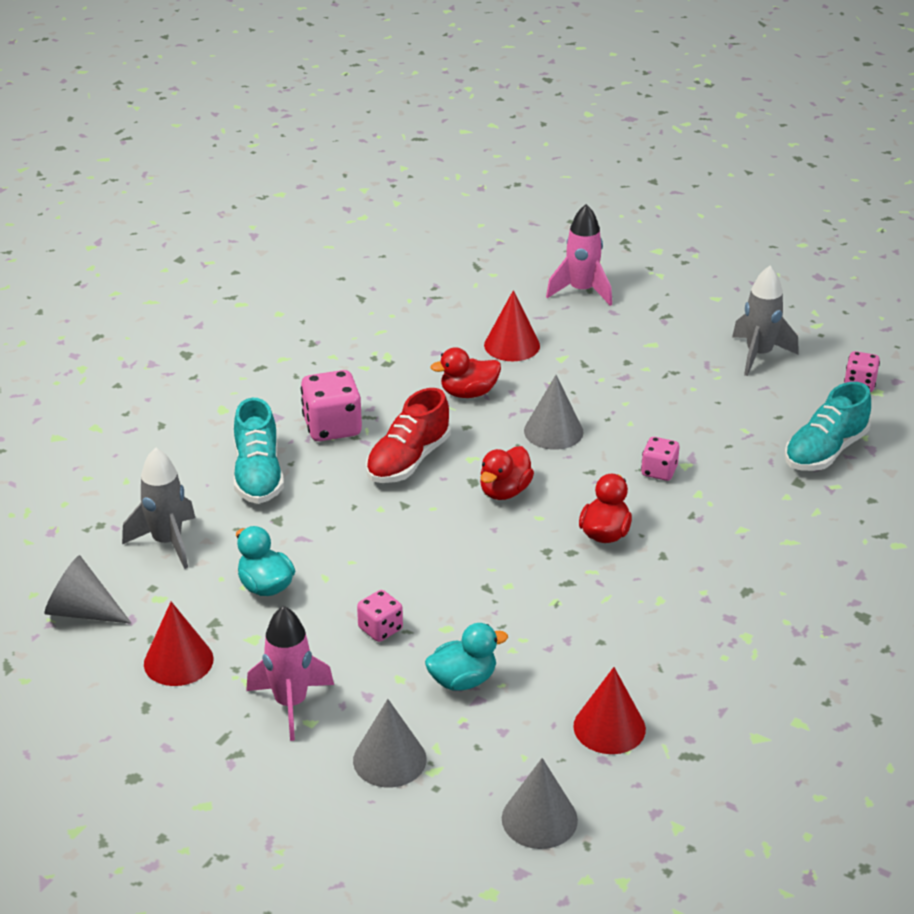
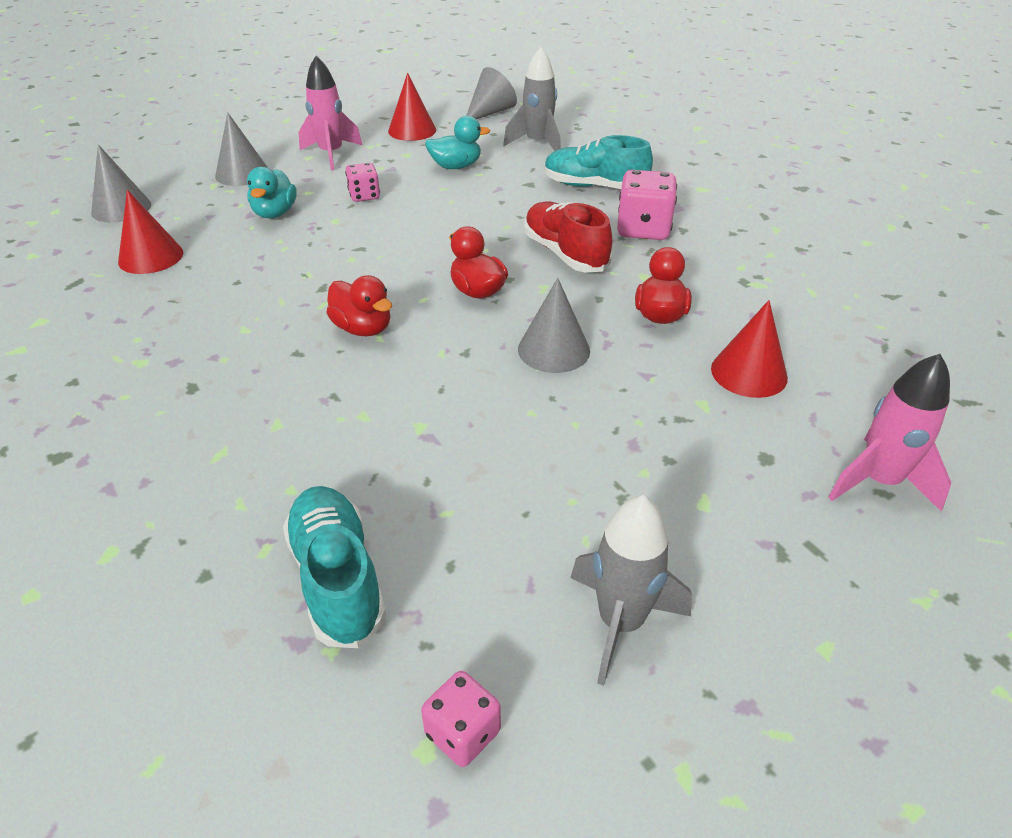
camera: 115 degrees right, 5 degrees up
(659, 471) = (425, 400): pink dice -> none

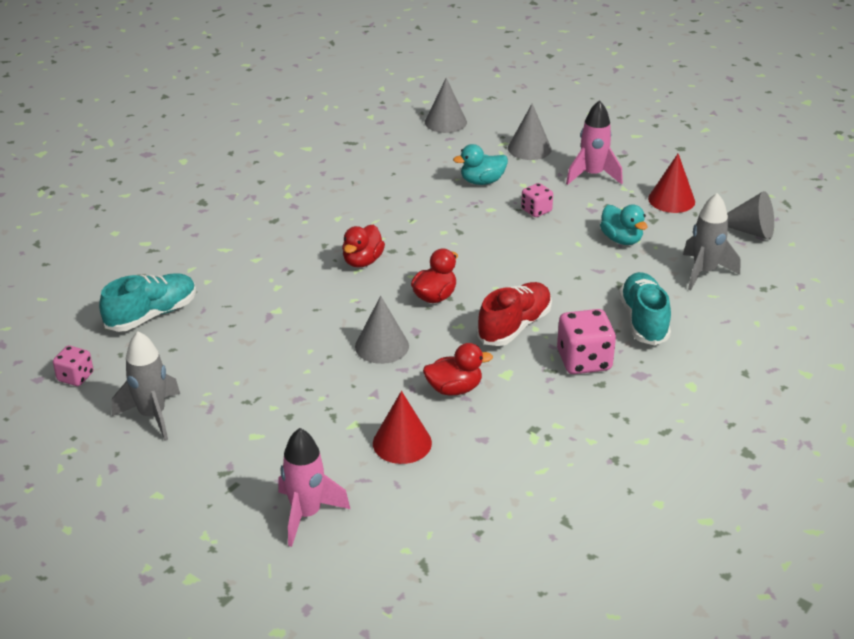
camera: 70 degrees right, 5 degrees down
(151, 257) = (394, 156): red cone -> none

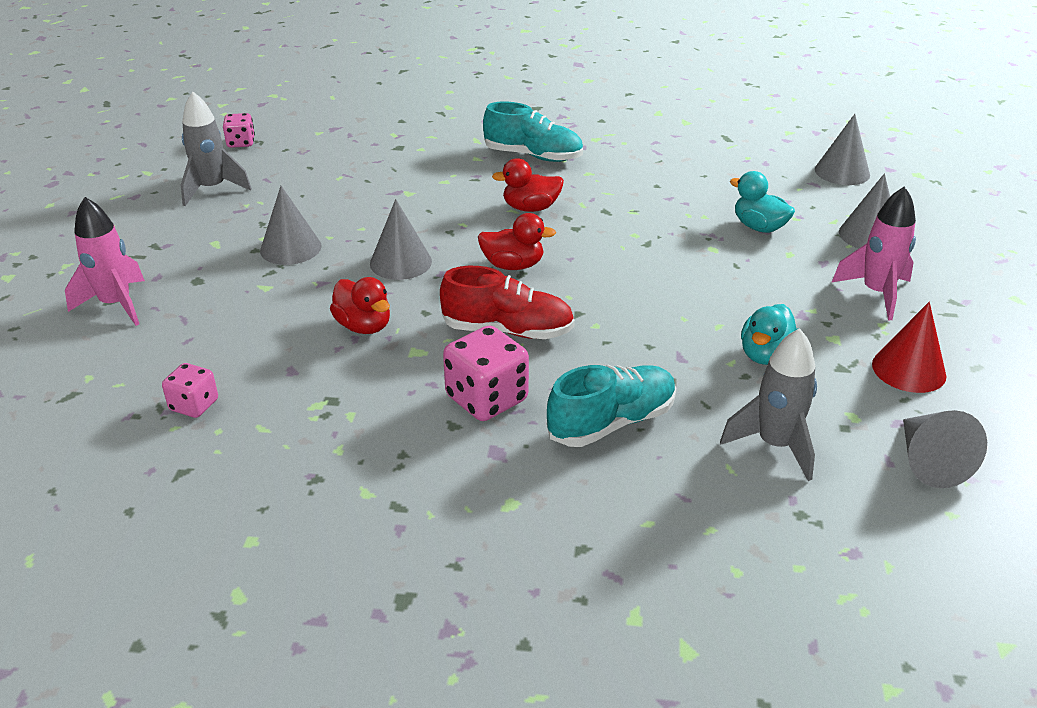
camera: 60 degrees right, 0 degrees up
(152, 315) = (349, 143): turquoise shoe -> turquoise shoe (533, 156)
(305, 395) = (290, 248): none -> grey cone
(402, 443) = (253, 323): red cone -> none
(536, 210) = (748, 277): pink dice -> pink dice (194, 405)

